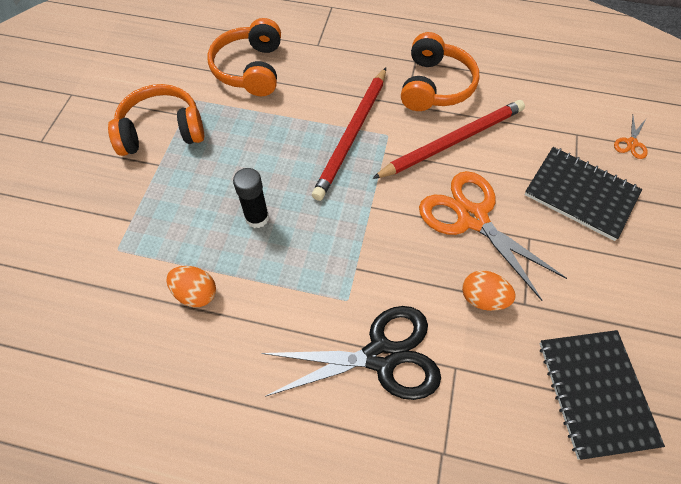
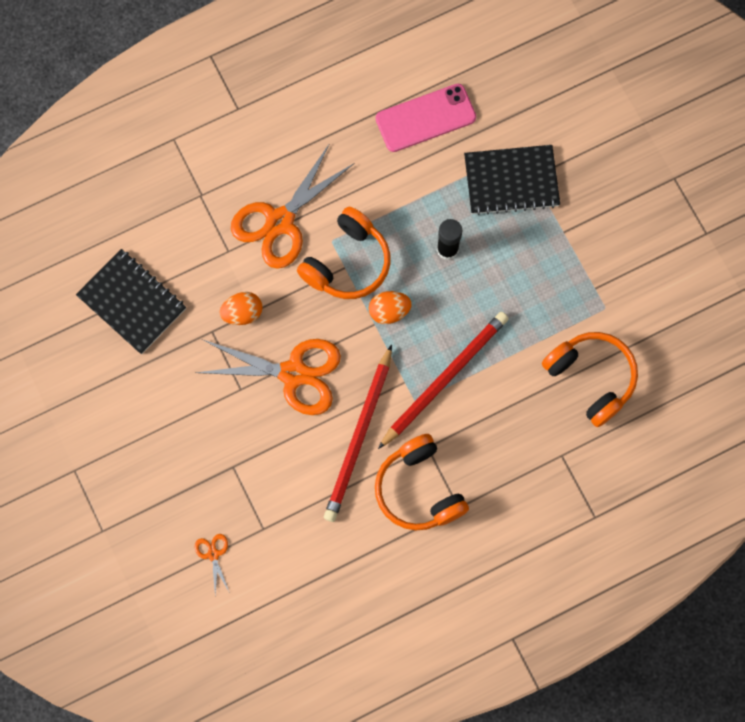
camera: 140 degrees right, 15 degrees up
(154, 345) = (425, 118): none -> pink phone
(162, 131) = (594, 260): orange headphones -> orange headphones (347, 263)
(196, 293) = (433, 166): orange egg -> orange egg (389, 311)
(352, 134) = (444, 379): red pencil -> red pencil turned 60 degrees clockwise
(381, 356) = (280, 221): black scissors -> orange scissors
(580, 194) = (226, 462): black notebook -> black notebook (511, 181)

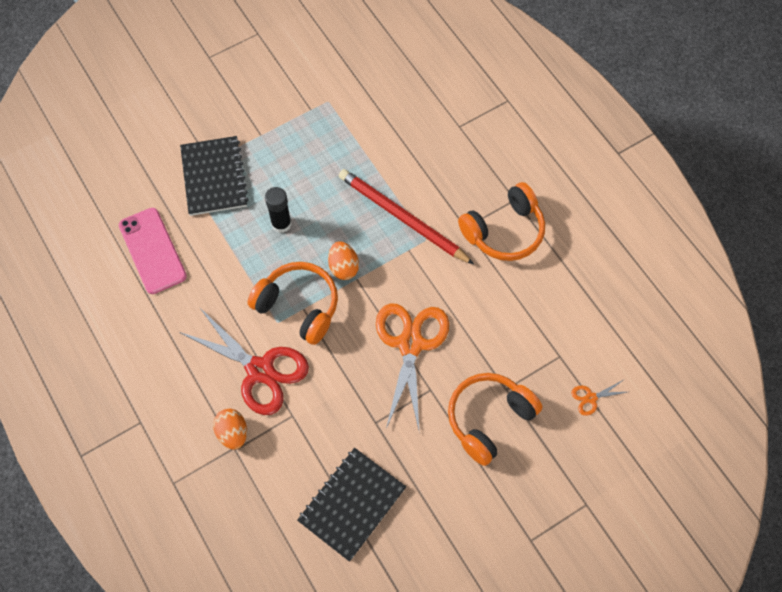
camera: 95 degrees left, 10 degrees down
(242, 313) = (355, 395): orange egg -> orange egg (233, 433)
(280, 221) = (260, 370): orange scissors -> red scissors
(359, 436) = (463, 282): red pencil -> none
(591, 378) = (390, 108): orange headphones -> orange headphones (489, 419)

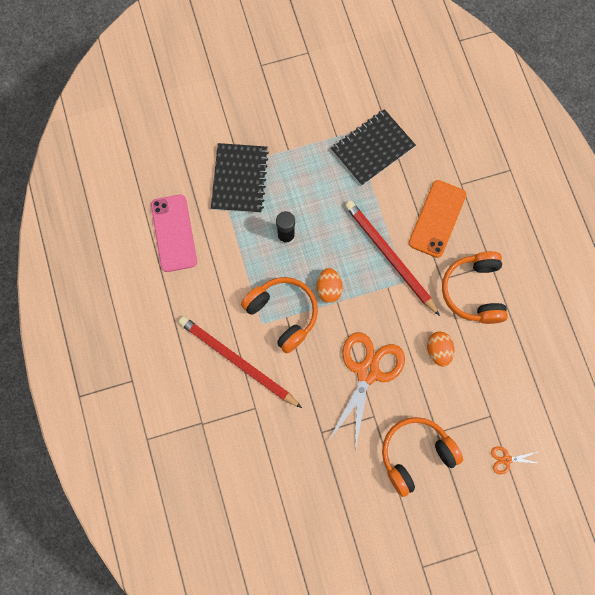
camera: 15 degrees right, 10 degrees up
(233, 433) = (203, 410): orange egg -> orange egg (438, 350)
(260, 370) = (238, 362): red scissors -> red pencil
(352, 504) = (285, 496): black notebook -> black notebook (372, 148)
(443, 167) = (437, 219): none -> orange phone
(504, 231) = (473, 291): orange headphones -> orange headphones turned 105 degrees clockwise

